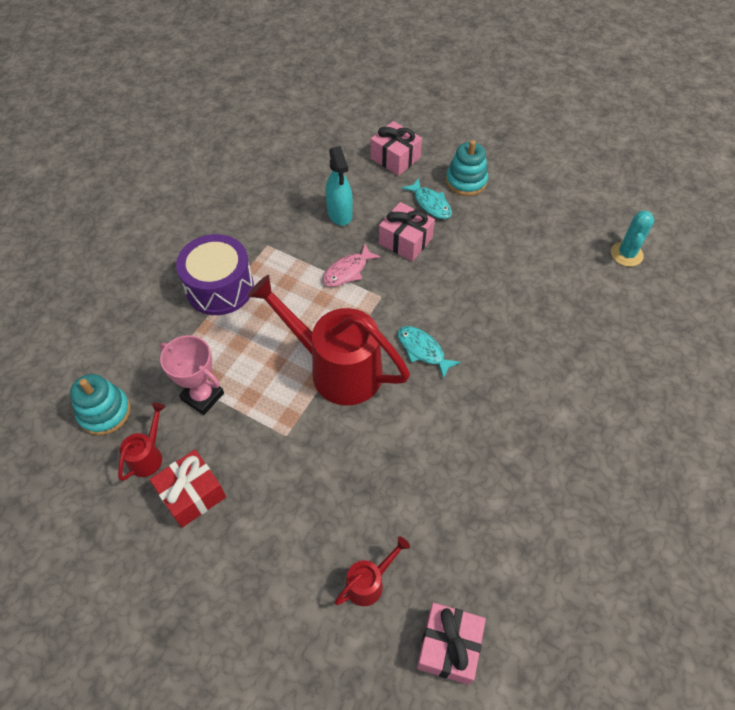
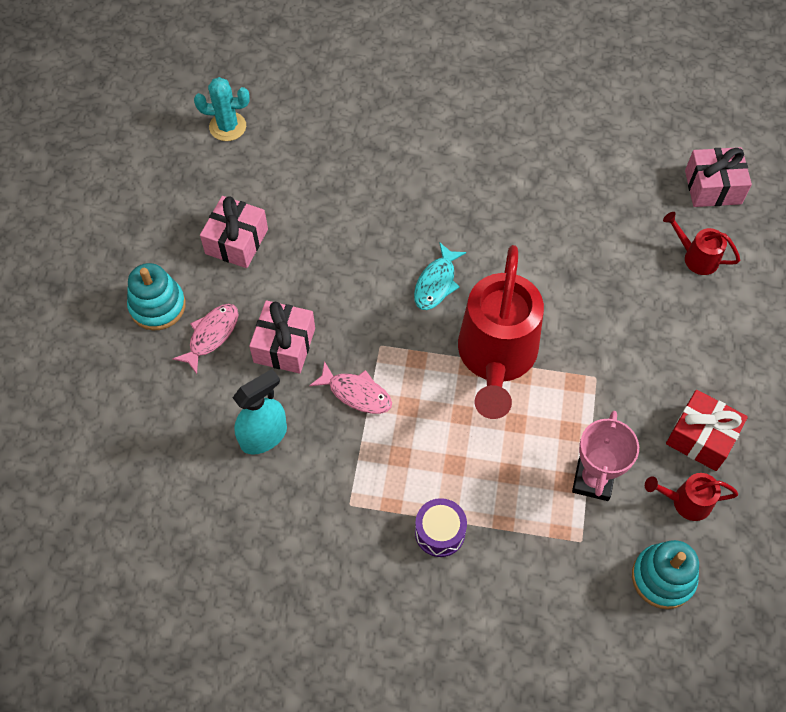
camera: 110 degrees left, 5 degrees up
(219, 287) = (440, 532): purple drum -> purple drum, size x0.55
(395, 158) = (136, 402): pink gift -> pink gift (236, 241)
(430, 204) = (211, 335): turquoise fish -> pink fish

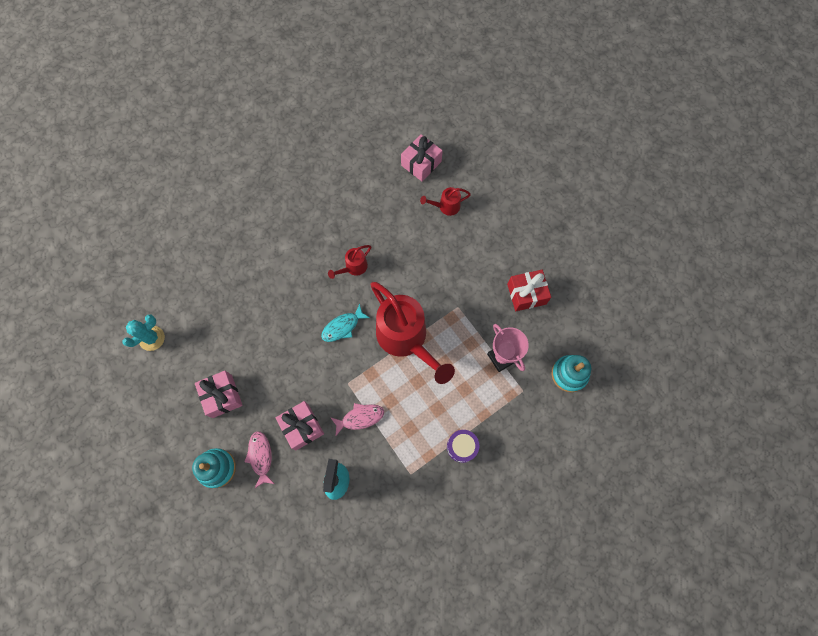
camera: 45 degrees left, 10 degrees up
(436, 283) = (343, 327): turquoise fish -> turquoise fish turned 75 degrees clockwise
(686, 502) = (547, 330): red watering can -> red watering can (353, 267)

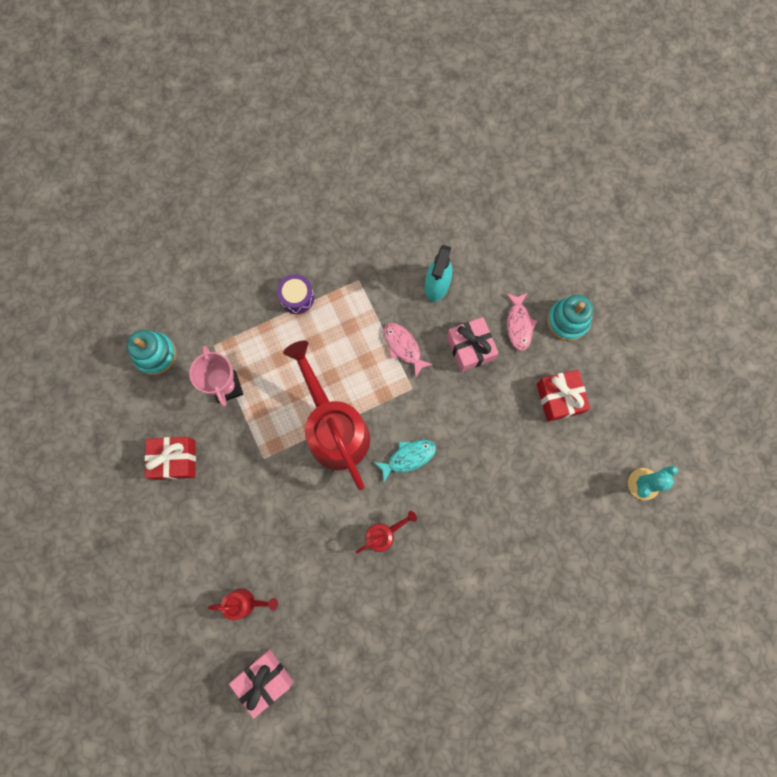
camera: 170 degrees left, 5 degrees up
(222, 396) = (559, 398): pink gift -> red gift
(360, 418) = (403, 347): pink fish -> pink fish turned 60 degrees clockwise

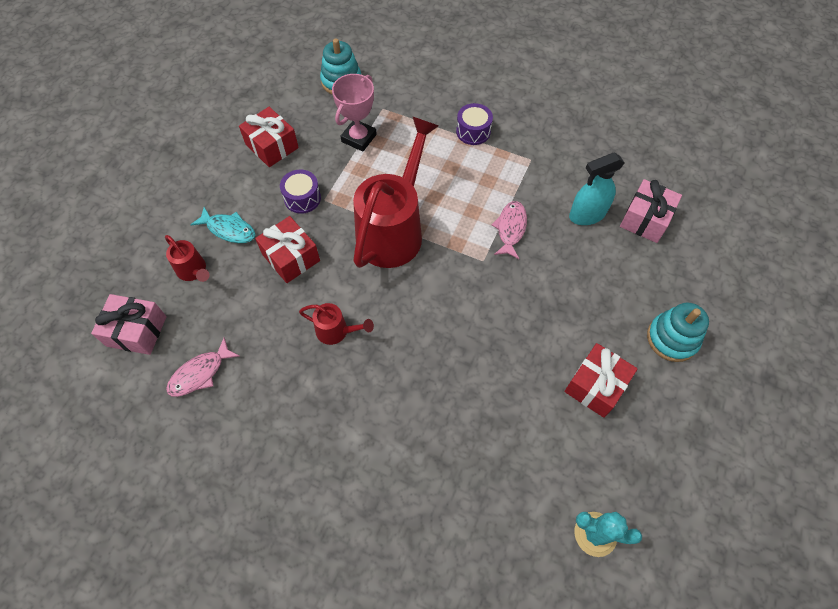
camera: 50 degrees right, 15 degrees down
(247, 473) = (302, 198): none -> purple drum
(295, 521) = (291, 257): none -> red gift
(408, 457) = (421, 301): turquoise fish -> turquoise fish (229, 229)
(470, 348) = (562, 278): pink gift -> pink gift (645, 219)
(519, 324) = (624, 301): pink fish -> pink fish (200, 373)

